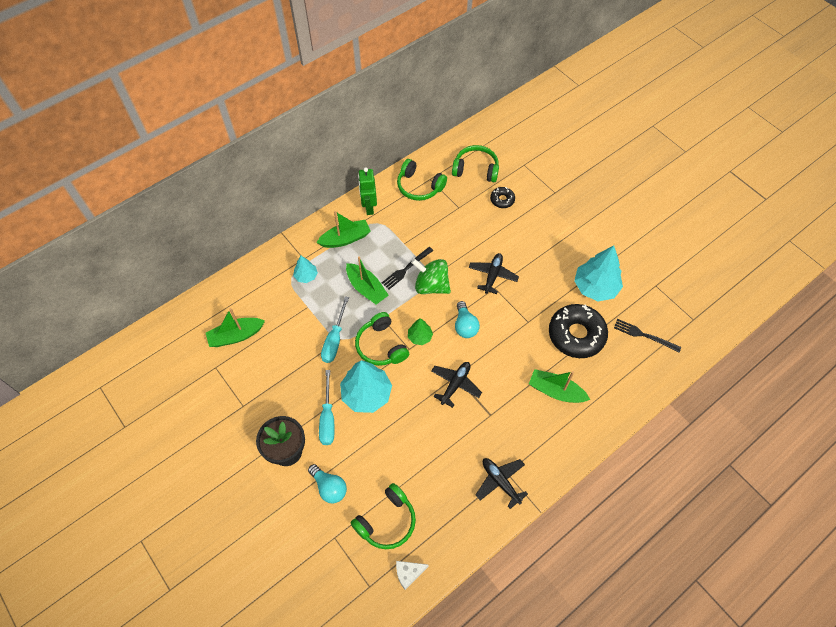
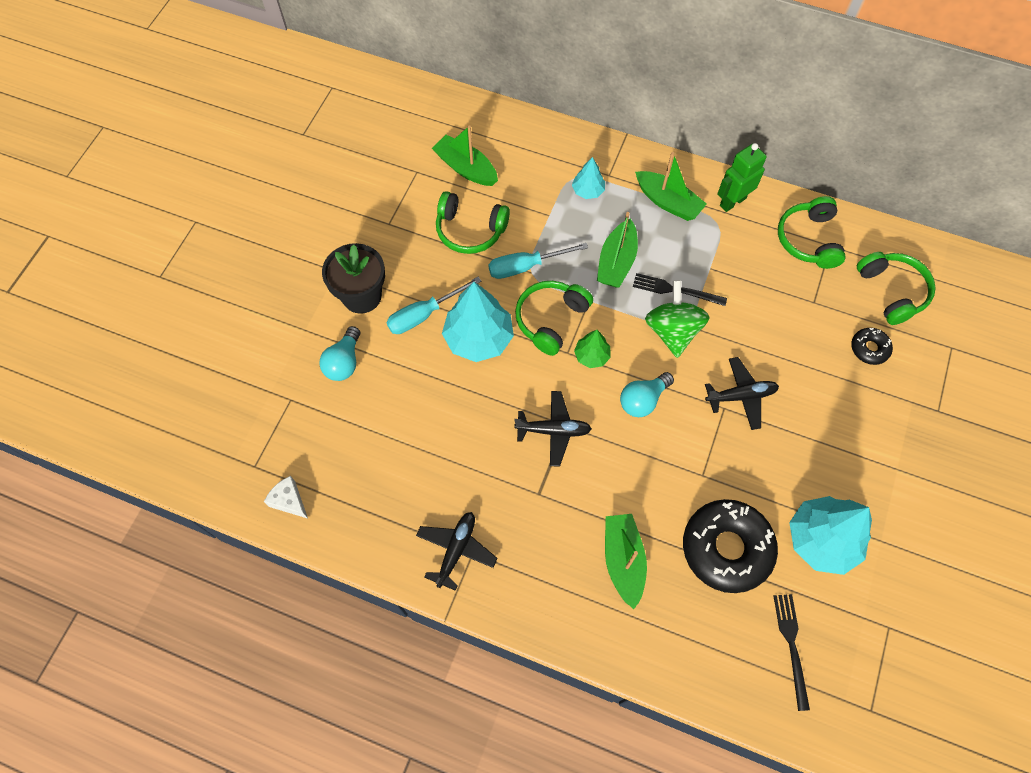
camera: 60 degrees right, 5 degrees up
(387, 521) = (337, 444): green headphones -> green headphones (470, 230)

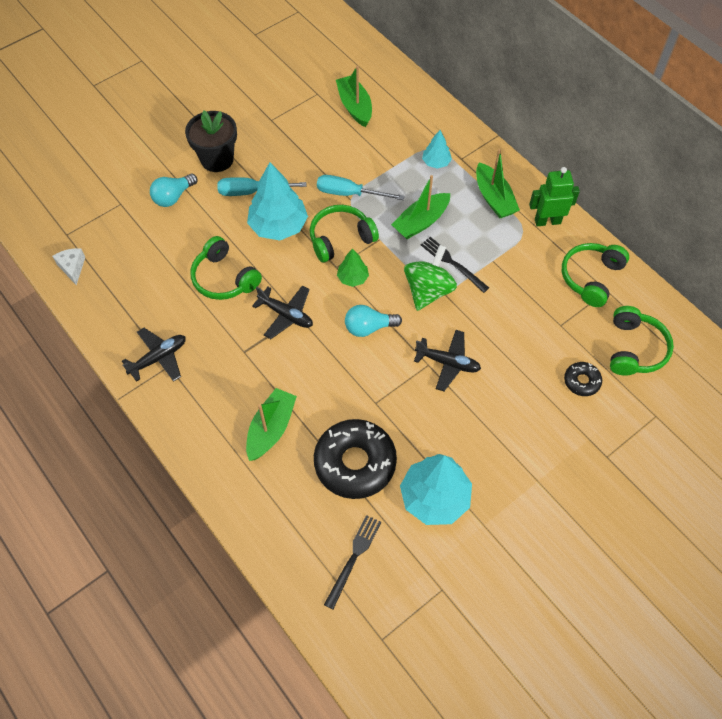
camera: 30 degrees right, 5 degrees down
(470, 230) = (326, 150): green headphones -> green headphones (224, 278)

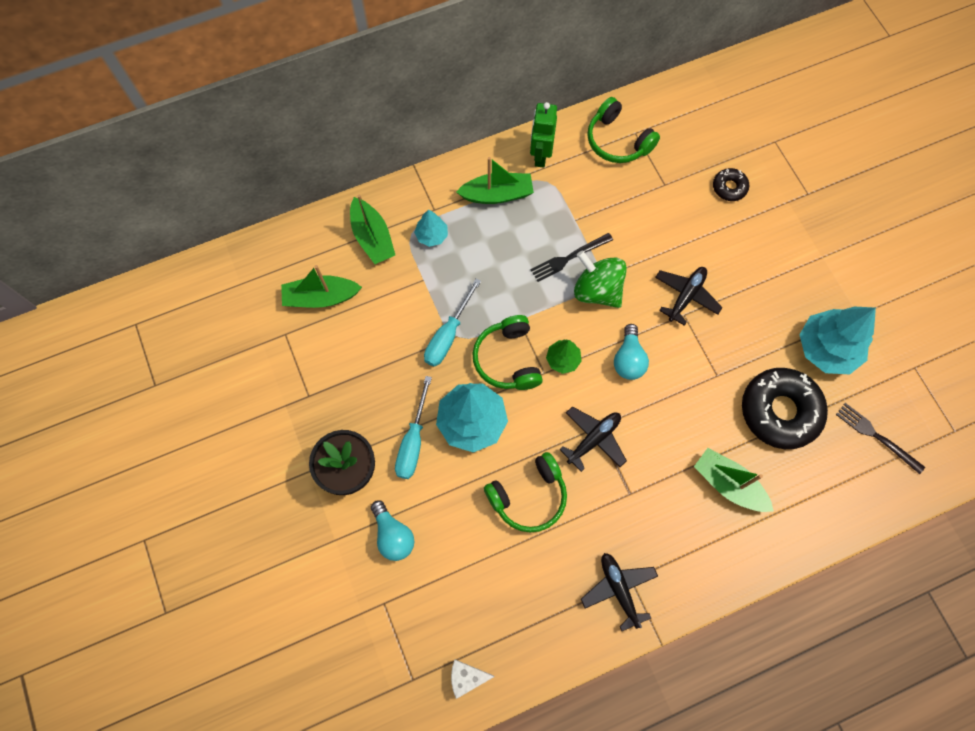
camera: 75 degrees left, 10 degrees up
(421, 222) = (508, 273): green boat -> green boat (372, 238)
(634, 349) = (704, 133): green headphones -> none

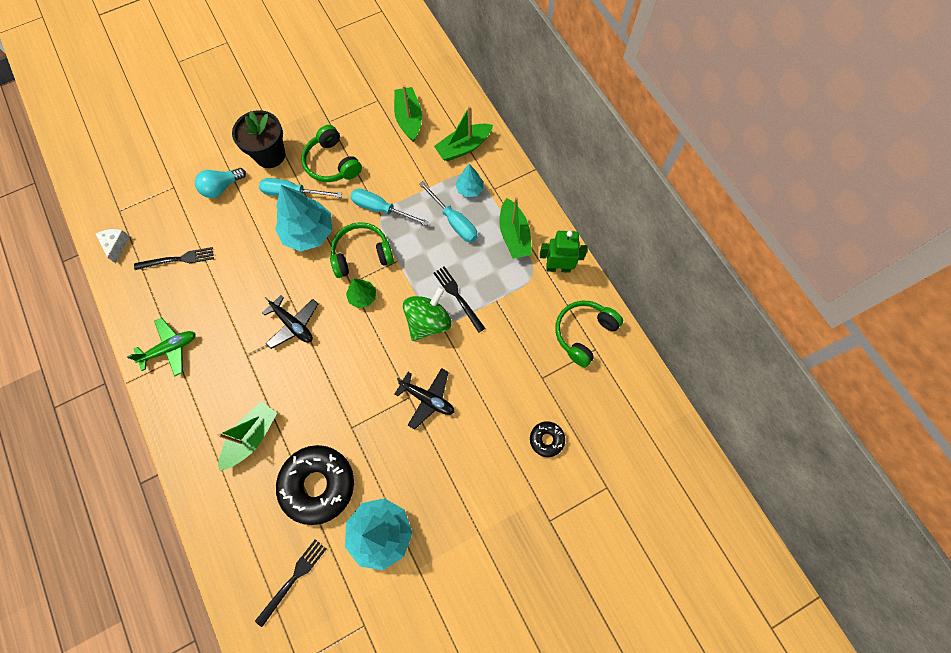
camera: 85 degrees right, 0 degrees up
(473, 255) = (454, 221): none -> turquoise screwdriver
(495, 588) = (178, 259): none -> black fork
(528, 496) = (247, 278): green headphones -> green headphones (332, 163)
(618, 589) = (170, 349): black plane -> green plane
(628, 359) = (364, 350): turquoise light bulb -> none

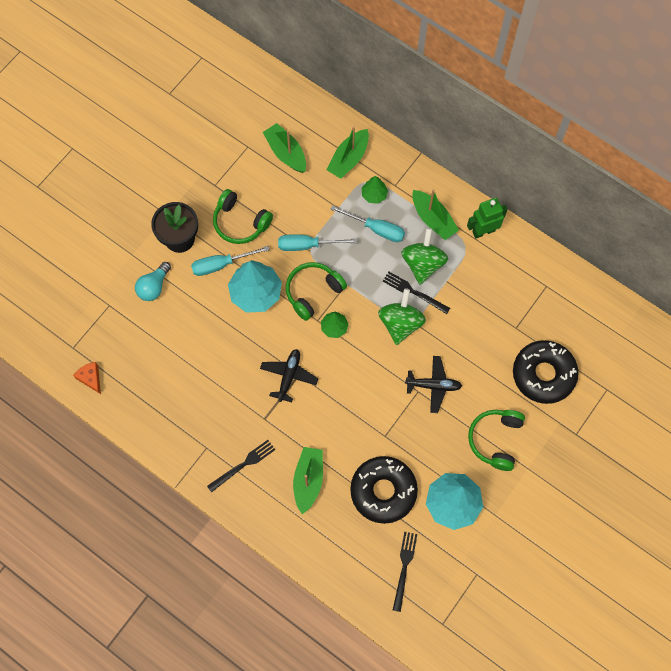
camera: 25 degrees left, 0 degrees up
(116, 245) = (91, 378): white cheese -> orange cheese
(170, 349) = (196, 443): green plane -> none
(178, 259) = (154, 366): black fork -> black fork (243, 465)
(293, 324) = (289, 376): black plane -> black plane turned 90 degrees counterclockwise
(469, 189) = (374, 195): turquoise tree -> green tree
(481, 273) = (423, 264): none -> green spinning top
(546, 439) = (543, 374): black donut -> black donut, size x2.10
(584, 333) = (531, 277): green headphones -> green headphones (495, 440)

